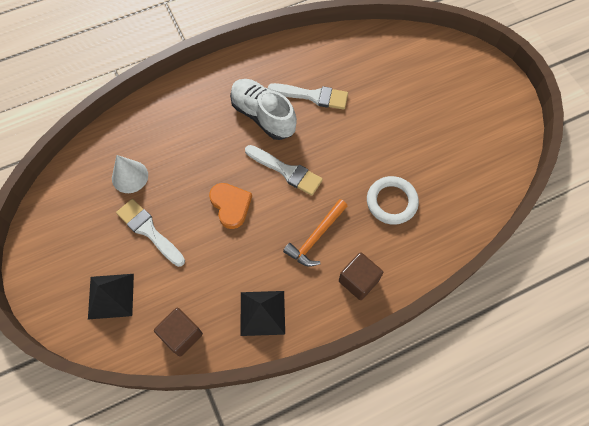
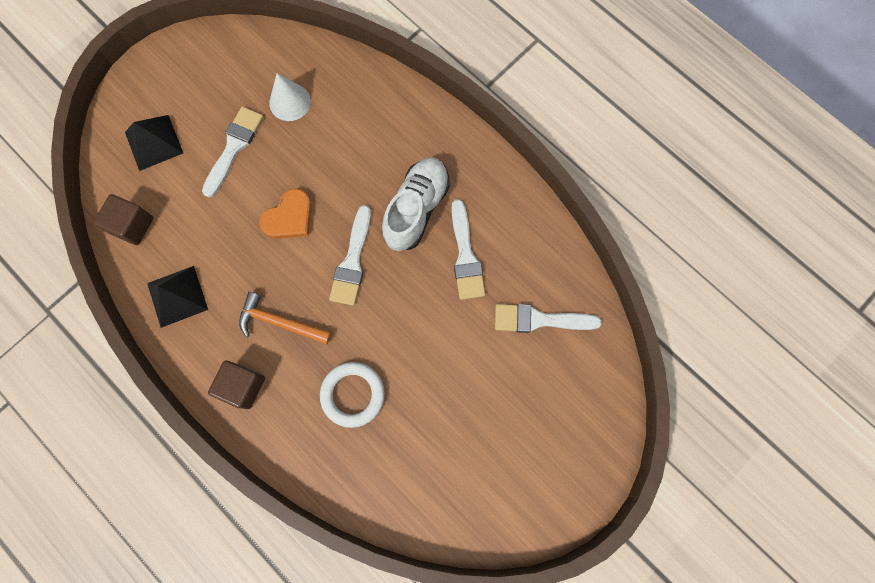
camera: 70 degrees right, 10 degrees up
(377, 67) = (540, 320): none -> white brush

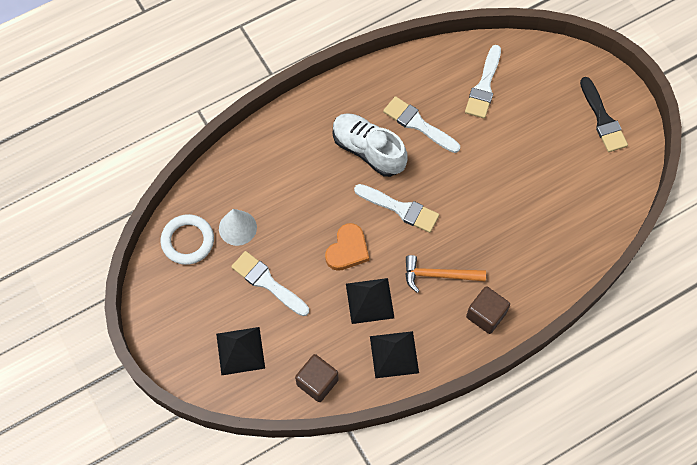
camera: 75 degrees left, 10 degrees down
(234, 255) = (369, 300): none -> black pyramid
(280, 322) = (438, 275): orange hammer -> orange hammer turned 60 degrees clockwise
(289, 217) = (347, 250): orange heart -> orange heart turned 60 degrees clockwise
(353, 394) = (512, 232): white ring -> white ring (188, 241)
(465, 255) = (418, 124): white brush -> white brush turned 150 degrees counterclockwise
(537, 476) = (602, 119): none -> black brush

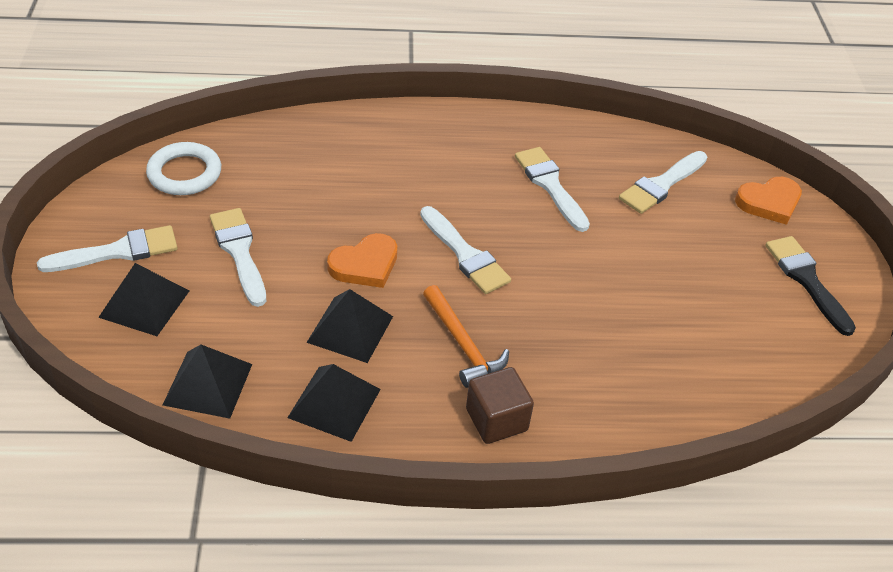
camera: 25 degrees right, 20 degrees down
(195, 324) = (117, 251): none -> white brush
(237, 228) = (252, 186): white cone -> none
(317, 382) = (208, 384): brown cube -> black pyramid
(368, 150) = (468, 183): white shoe -> none
(438, 275) = (463, 344): orange hammer -> orange hammer turned 150 degrees counterclockwise
(554, 66) = (769, 202): none -> orange heart
(602, 119) = (807, 280): black brush -> black brush turned 150 degrees clockwise

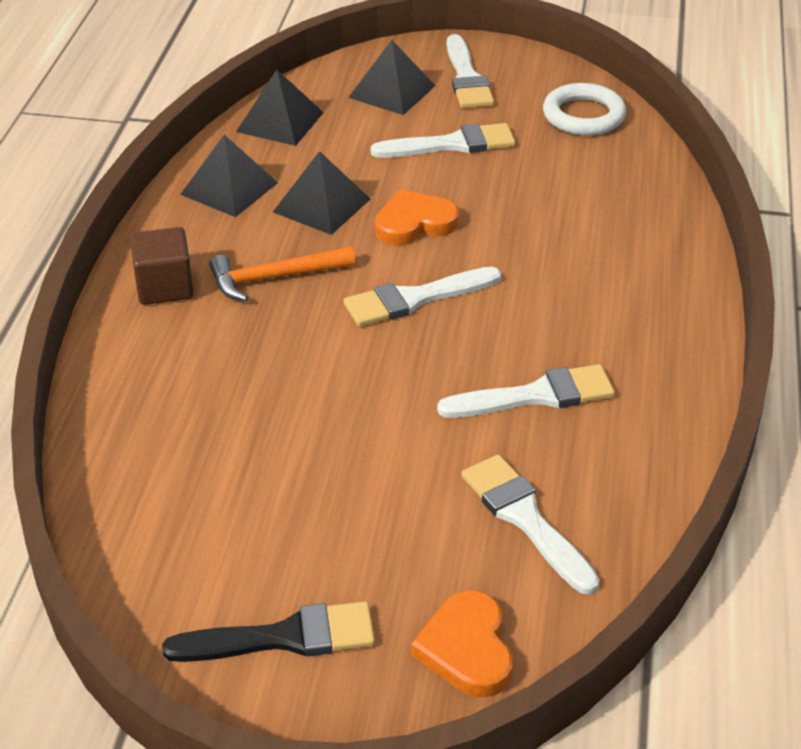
camera: 105 degrees right, 5 degrees down
(365, 265) = (414, 223): orange heart -> orange heart turned 90 degrees clockwise

